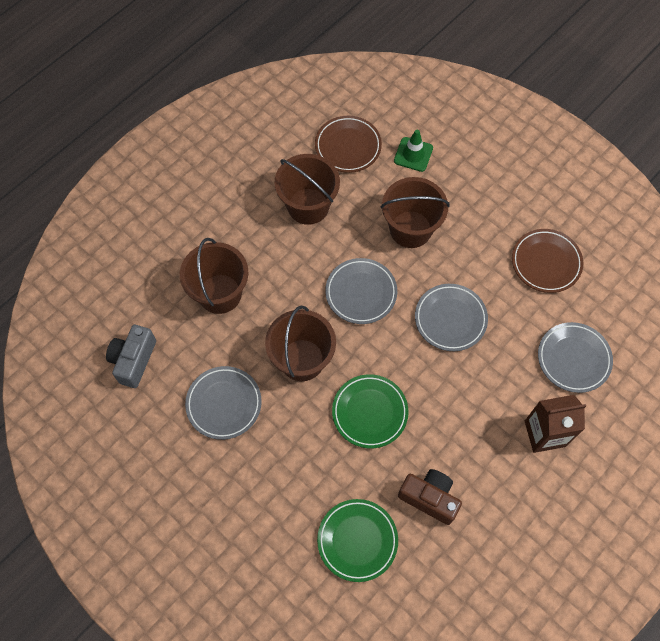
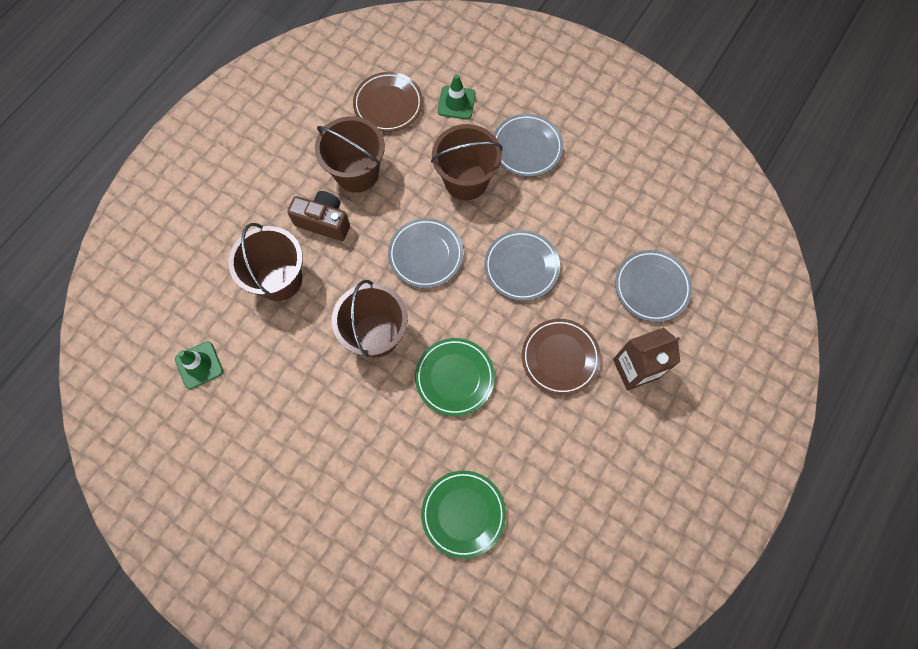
camera: 10 degrees left, 5 degrees up
(133, 360) = (199, 365): grey camera -> green traffic cone
(224, 404) = (302, 395): grey plate -> grey plate (527, 147)
(429, 498) = (530, 456): brown camera -> brown camera (324, 222)
(546, 262) = (608, 193): brown plate -> brown plate (560, 358)

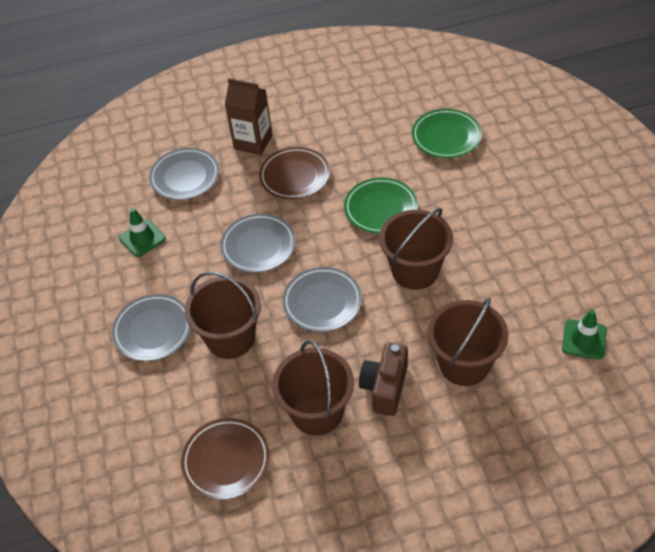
camera: 135 degrees left, 20 degrees down
(324, 222) = (385, 387): brown camera -> brown camera turned 45 degrees clockwise
(456, 103) = (164, 415): green traffic cone -> green traffic cone (142, 238)

